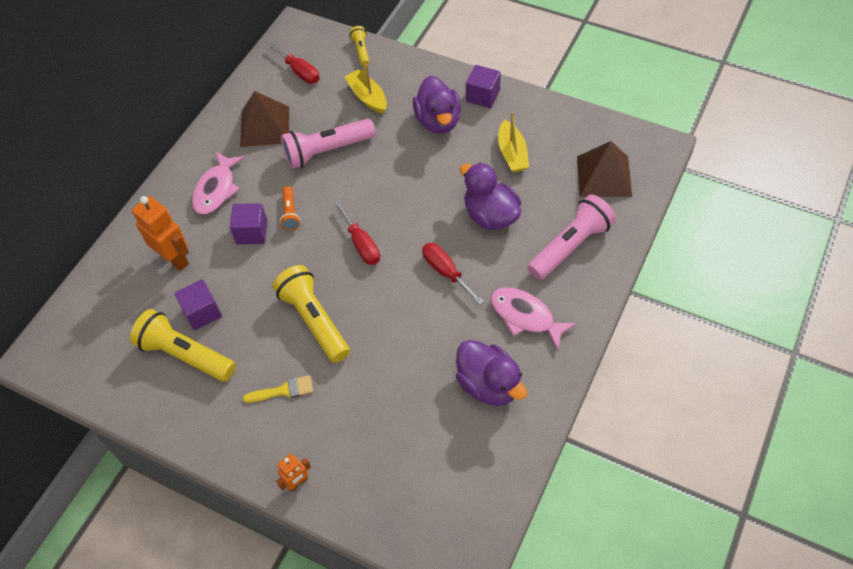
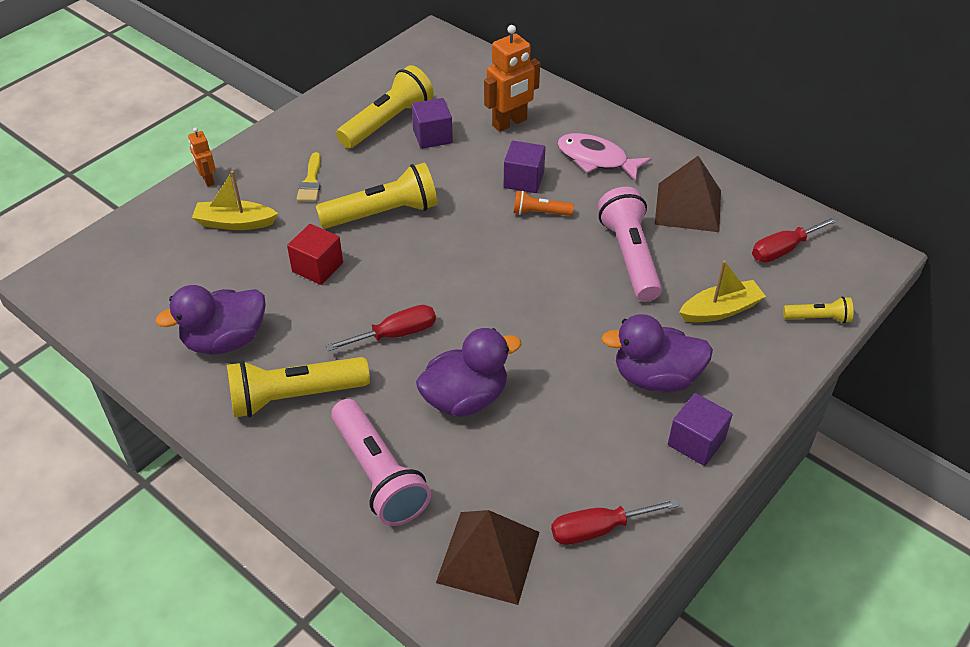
camera: 100 degrees right, 10 degrees down
(361, 244) = (470, 265): red screwdriver -> red screwdriver (598, 529)
(390, 347) = (317, 267): none -> red cube
(512, 153) = (569, 450): yellow boat -> yellow boat (235, 223)
(525, 316) = (295, 397): pink fish -> yellow flashlight

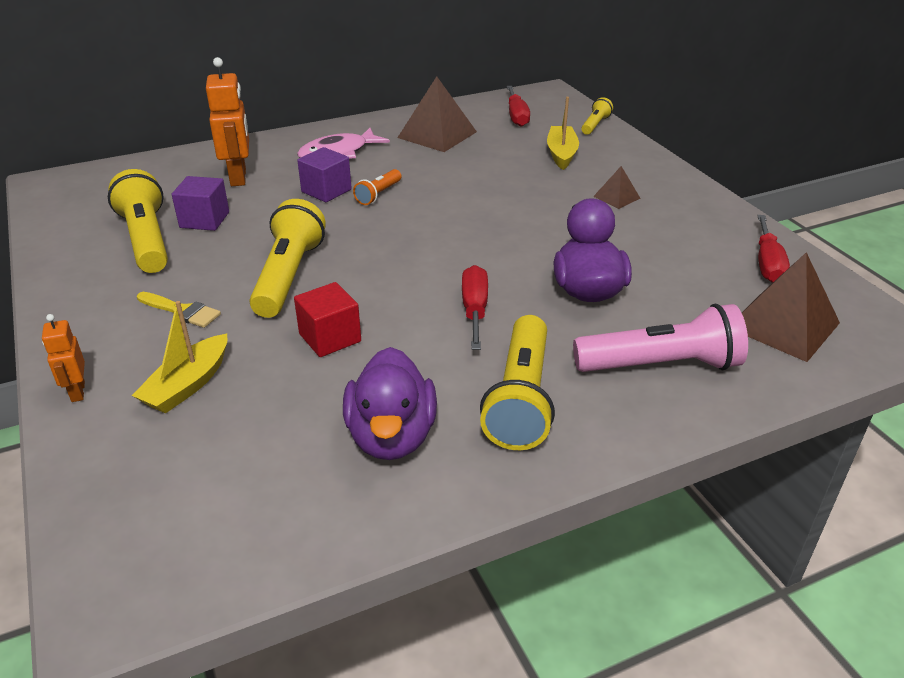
camera: 65 degrees left, 10 degrees down
(207, 180) = (77, 392): orange robot -> orange robot turned 75 degrees clockwise
(630, 256) = (472, 171): pink flashlight -> none
(655, 377) = (616, 197): purple duck -> brown pyramid
(696, 442) = (692, 200): purple cube -> none

